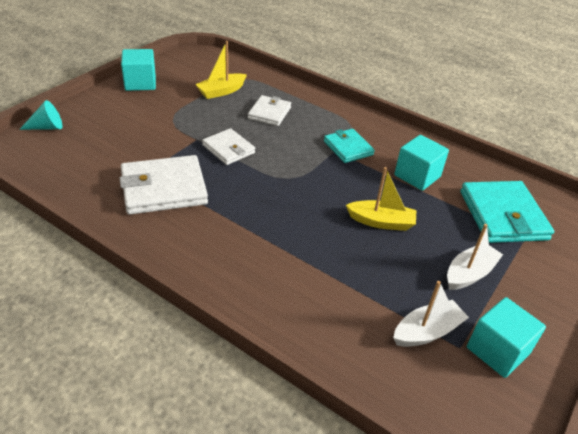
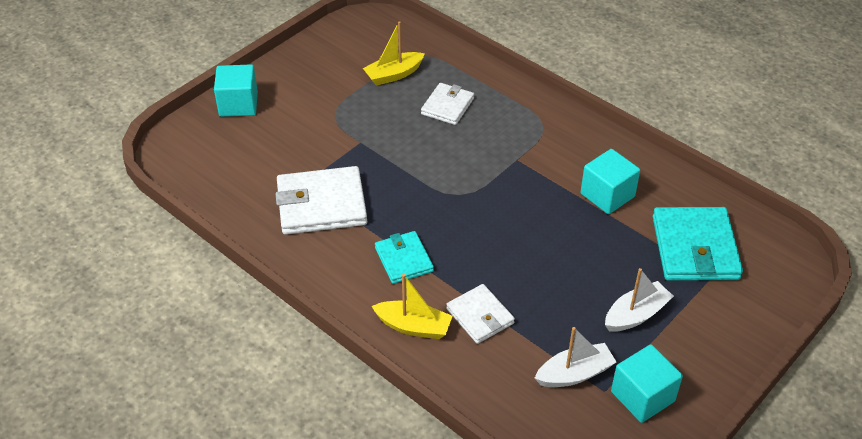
camera: 10 degrees right, 5 degrees up
(47, 127) = (197, 124): turquoise cone -> none
(140, 83) = (299, 62): turquoise cube -> turquoise cube (238, 104)
(228, 149) = (395, 155): white wallet -> white wallet (480, 316)
(348, 148) = (533, 156): turquoise wallet -> turquoise wallet (404, 259)
(381, 222) = (553, 251): yellow boat -> yellow boat (414, 326)

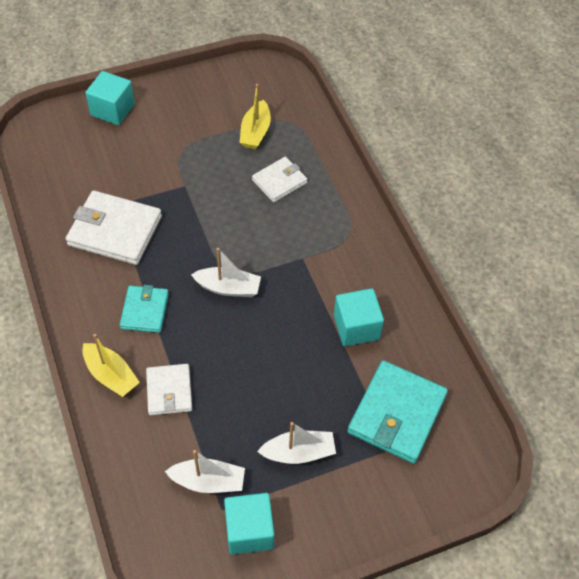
camera: 25 degrees right, 10 degrees up
(393, 75) = (255, 132): yellow boat -> yellow boat turned 75 degrees counterclockwise
(468, 209) = (228, 288): none -> white boat

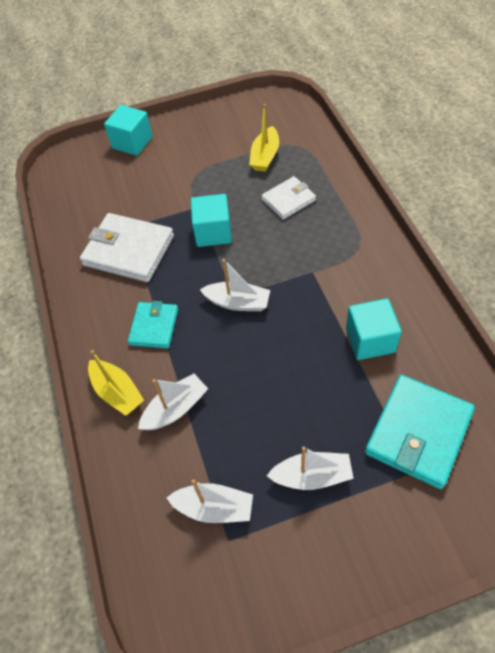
camera: 10 degrees right, 0 degrees up
(169, 391) = (175, 408): white wallet -> white boat
(249, 530) = (258, 566): turquoise cube -> turquoise cube (213, 232)

